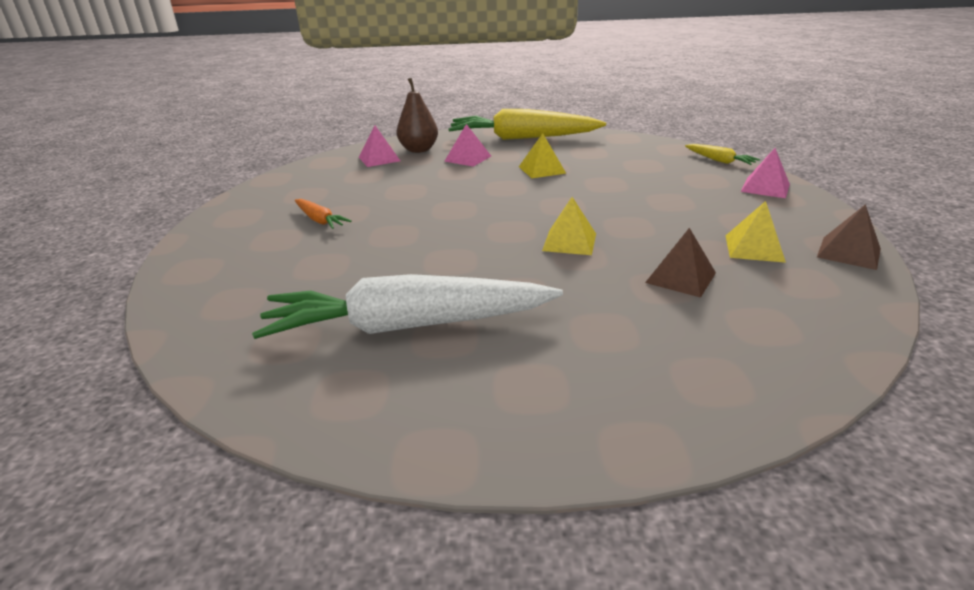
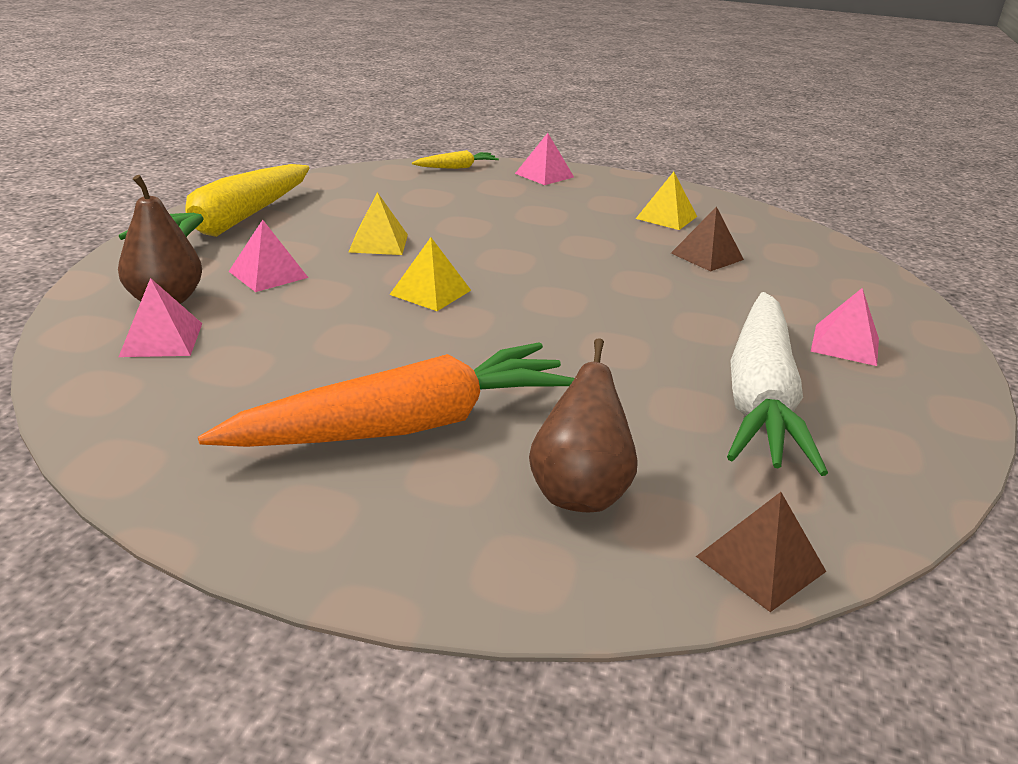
camera: 75 degrees left, 0 degrees up
(262, 273) = (579, 492): none -> brown pear
(320, 220) = (407, 425): orange carrot -> orange carrot, size x2.31
(546, 369) = (845, 344): none -> pink pyramid
(569, 242) = (607, 279): yellow pyramid -> yellow pyramid (430, 292)
(848, 252) = (690, 194): brown pyramid -> brown pyramid (760, 564)

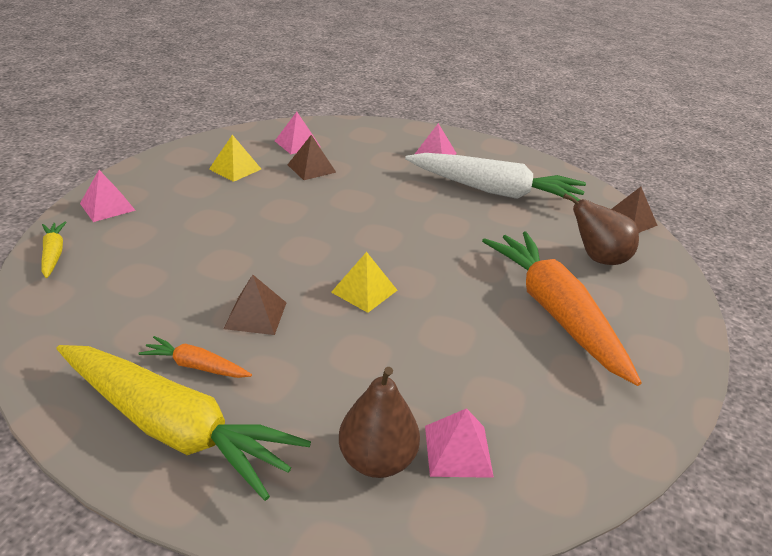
camera: 85 degrees left, 5 degrees up
(268, 274) = (320, 387): pink pyramid -> pink pyramid (297, 144)
(304, 226) = (196, 366): none -> orange carrot
(378, 243) = (256, 315): yellow pyramid -> brown pyramid

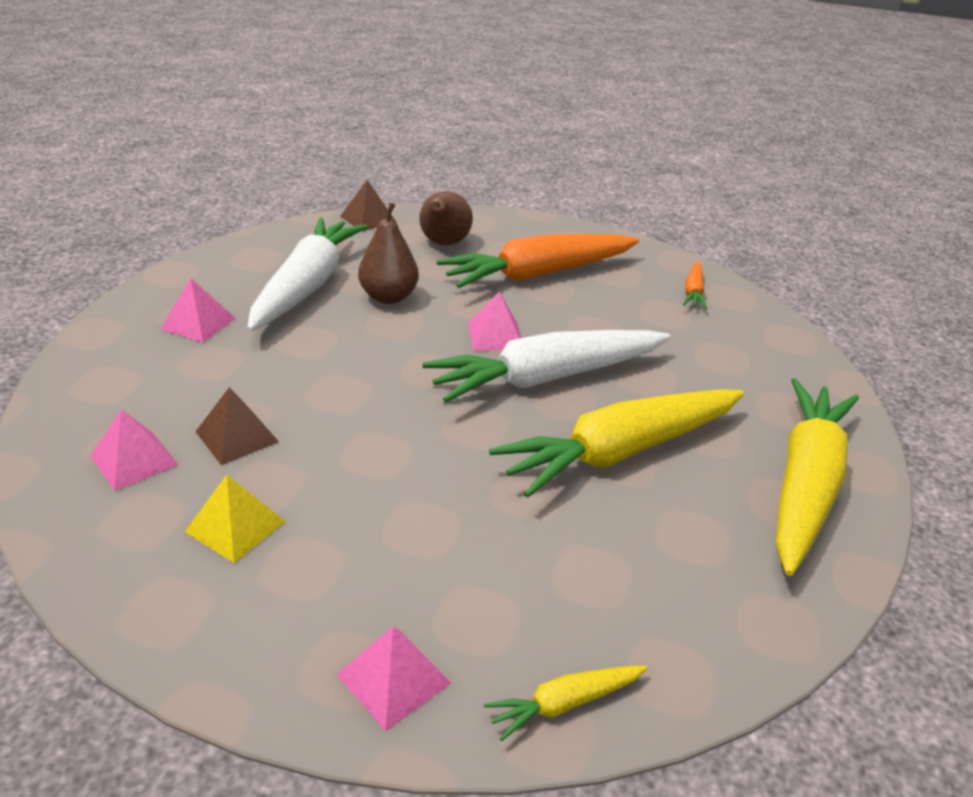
camera: 95 degrees left, 0 degrees up
(196, 366) = (721, 484): orange carrot -> orange carrot (693, 292)
(256, 315) = (620, 452): brown pyramid -> yellow carrot
(364, 291) = (546, 378): yellow pyramid -> white carrot
(377, 459) = (762, 367): brown pear -> brown pear (388, 297)
(458, 450) = (729, 331): pink pyramid -> pink pyramid (495, 336)

